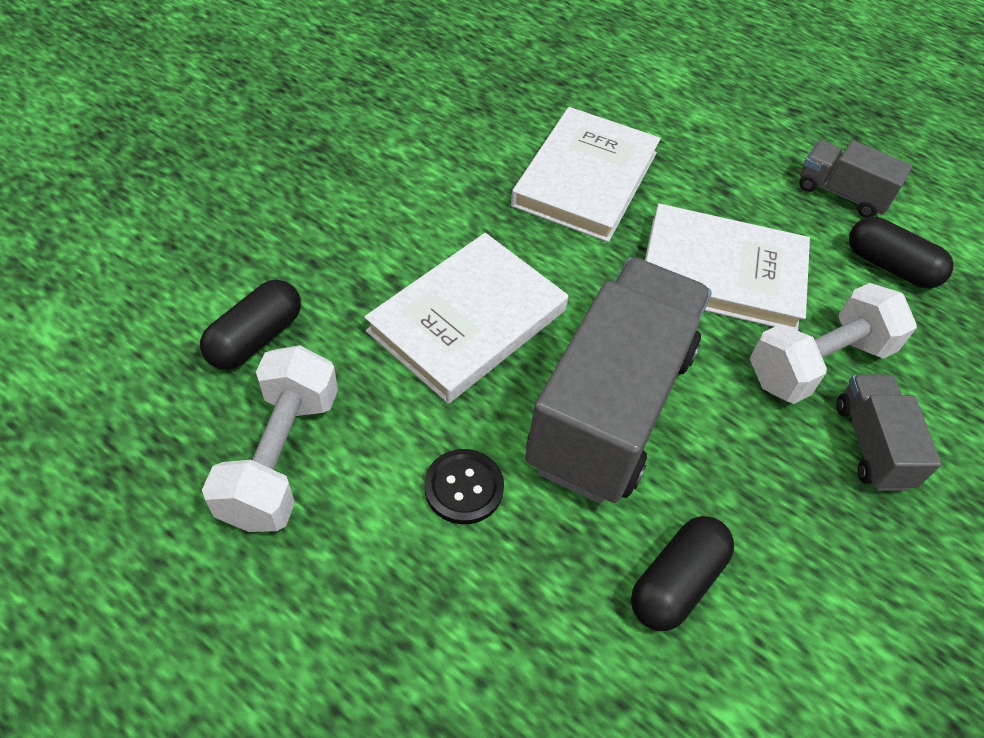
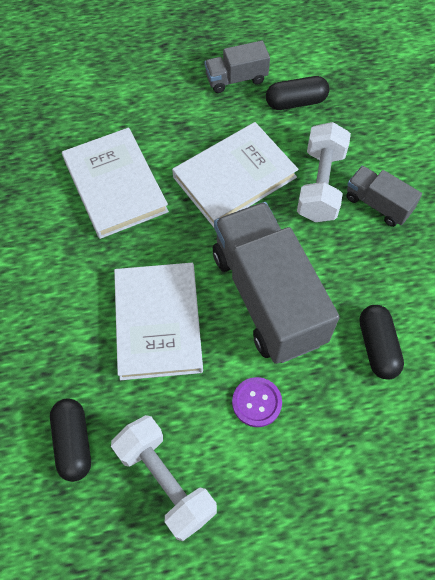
camera: 45 degrees left, 10 degrees up
(464, 487) = (256, 402): black button -> purple button

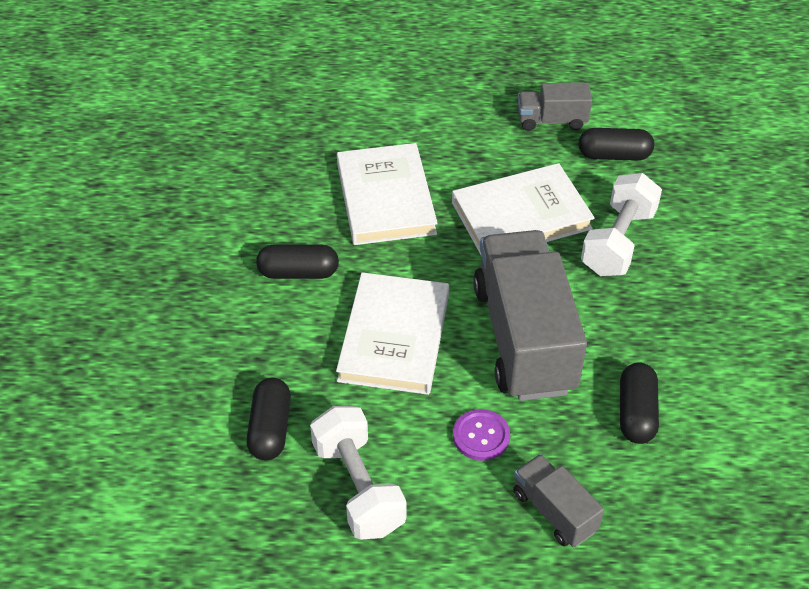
camera: 15 degrees right, 15 degrees down
(58, 277) = (298, 272): none -> black capsule
(378, 204) = (679, 274): grey truck -> grey truck (554, 511)

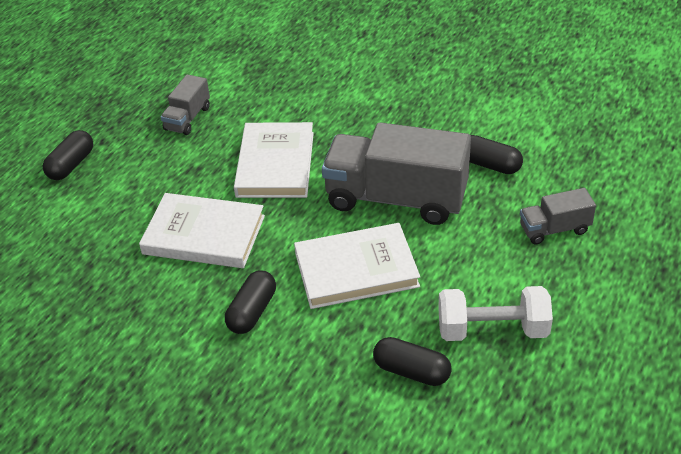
camera: 65 degrees left, 5 degrees down
(394, 337) = (356, 270): white book -> white book turned 45 degrees counterclockwise
(481, 436) = (474, 247): purple button -> none
(614, 155) = (248, 99): black capsule -> black capsule (71, 165)
(618, 242) = (333, 124): white dumbbell -> none

